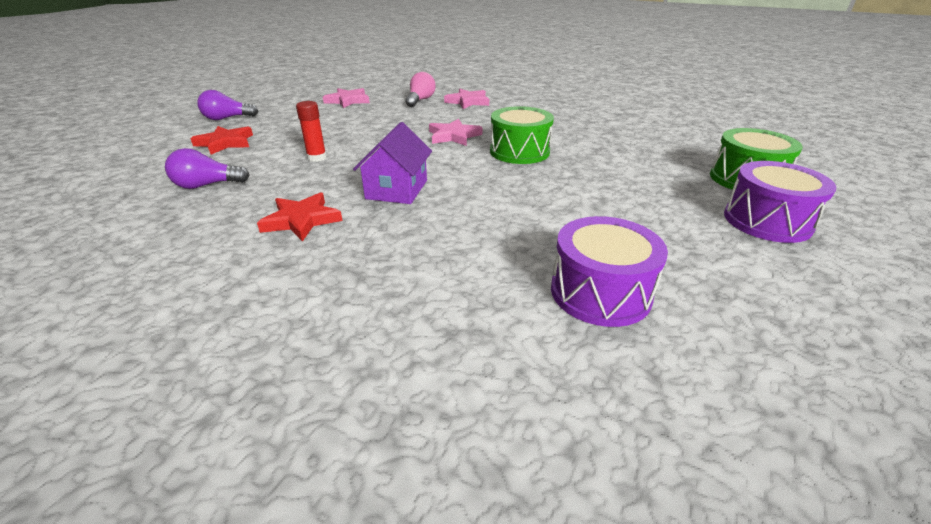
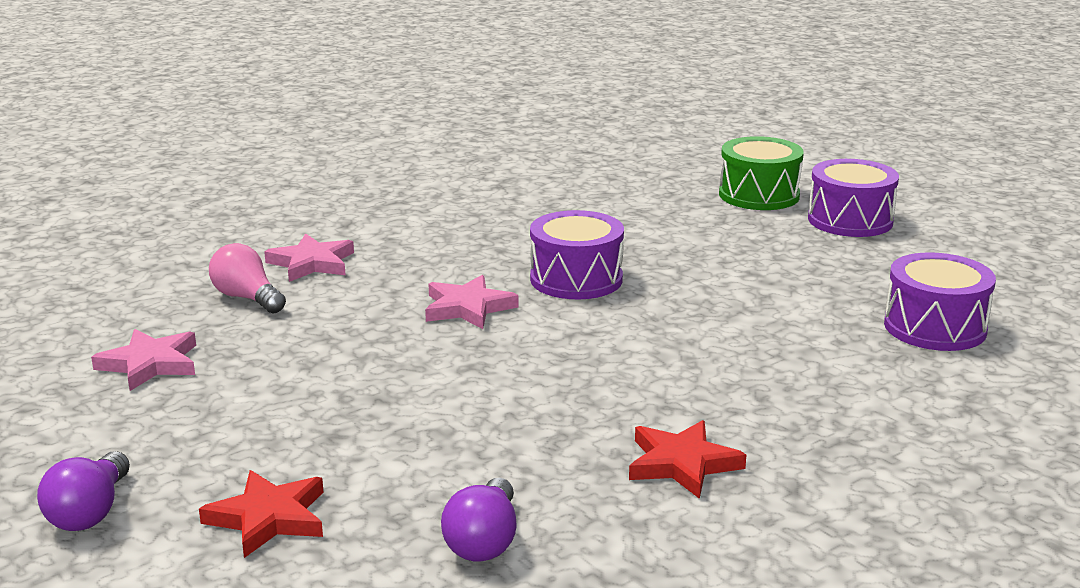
camera: 65 degrees left, 10 degrees down
(317, 158) = (451, 429): red glue stick -> none
(397, 190) = (634, 383): purple house -> none
(519, 151) = (576, 279): green drum -> purple drum

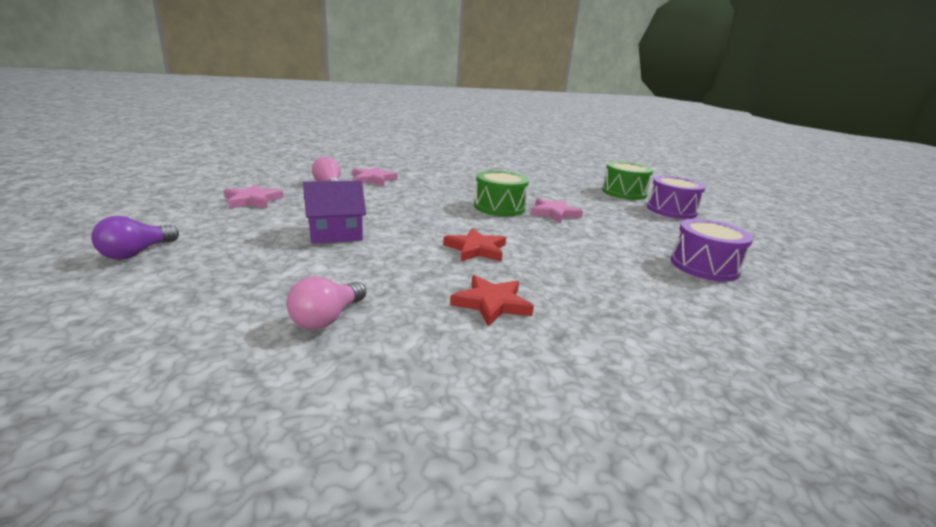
camera: 15 degrees right, 0 degrees up
(268, 518) = (220, 276): red star -> red star (476, 249)
(360, 399) = (335, 233): none -> purple house
(468, 307) = (431, 208): pink star -> pink star (554, 213)
(484, 541) = (327, 318): purple light bulb -> pink light bulb
(576, 279) = (499, 207): purple drum -> green drum

